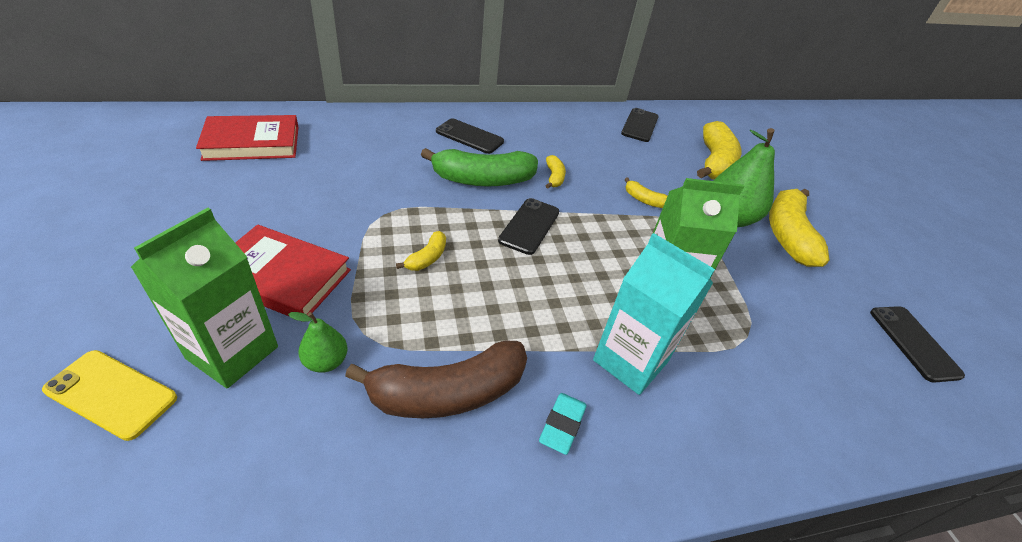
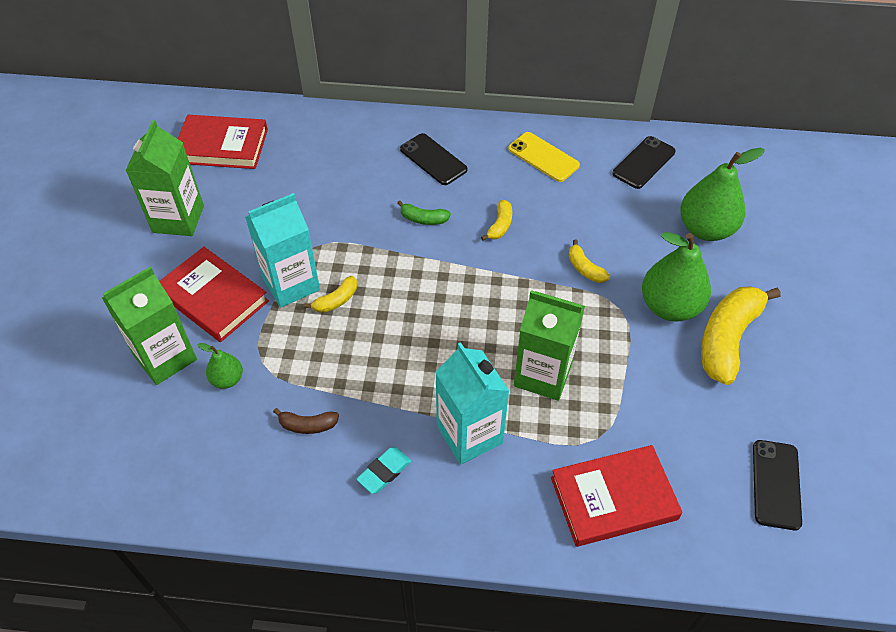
camera: 25 degrees right, 10 degrees up
(111, 394) = (85, 372): yellow phone -> yellow phone (543, 157)
(216, 208) = (178, 219): none -> green carton
(371, 250) = (291, 284): none -> turquoise carton
(448, 392) = (308, 425): brown banana -> brown banana, size x0.47
(483, 180) = (423, 219): green banana -> green banana, size x0.47
(529, 226) = (445, 281): black phone -> none
(714, 162) = (705, 229): yellow banana -> green pear
(801, 391) = (613, 498): none -> red book

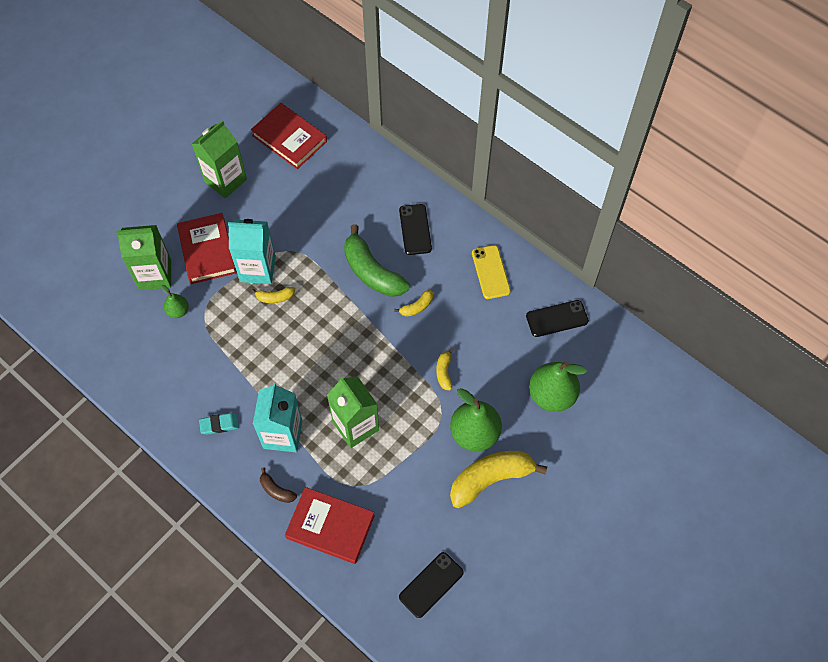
camera: 35 degrees right, 10 degrees up
(308, 425) = (200, 369): brown banana -> brown banana (276, 490)
(423, 219) = (372, 272): green banana -> green banana, size x2.15

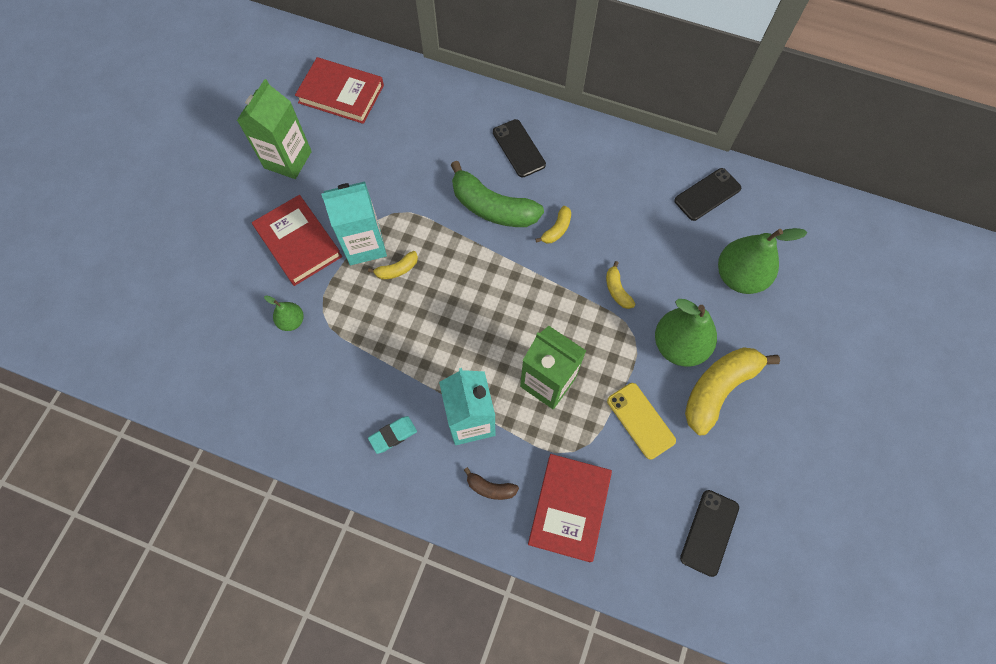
camera: 20 degrees left, 5 degrees up
(155, 275) = (248, 289): green carton -> none
(330, 527) = (569, 508): red book -> red book turned 75 degrees counterclockwise
(490, 272) = (617, 168): yellow phone -> yellow phone (640, 420)

